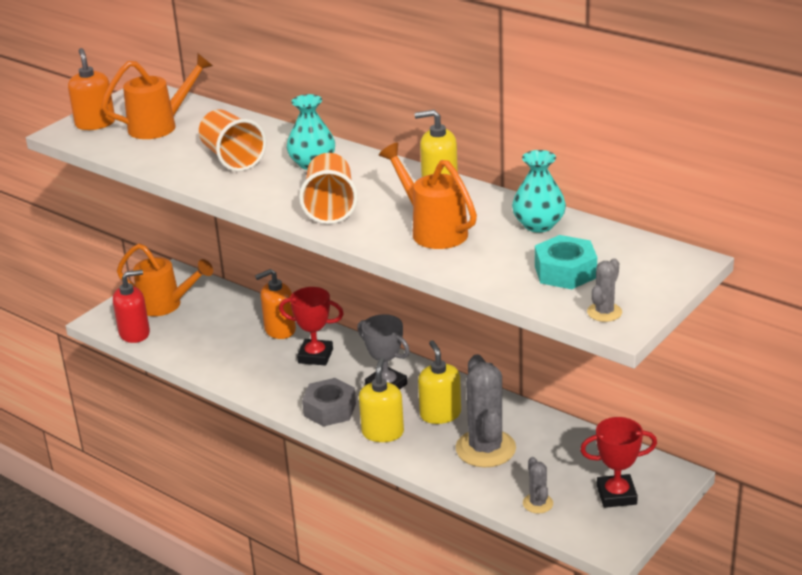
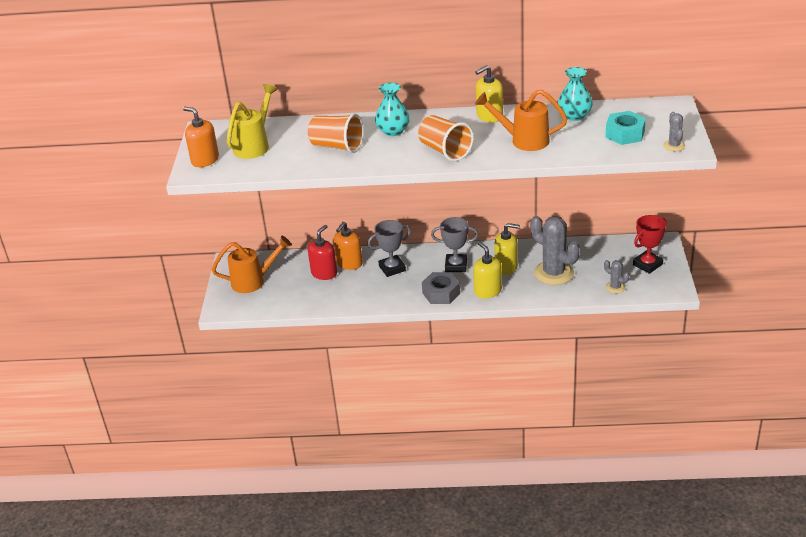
camera: 35 degrees left, 5 degrees up
(134, 333) = (256, 306): red soap dispenser -> red soap dispenser (324, 273)
(161, 126) = (255, 145): orange watering can -> yellow watering can
(315, 356) = (392, 268): red trophy -> grey trophy
(440, 414) = (506, 267): yellow soap dispenser -> yellow soap dispenser turned 150 degrees clockwise

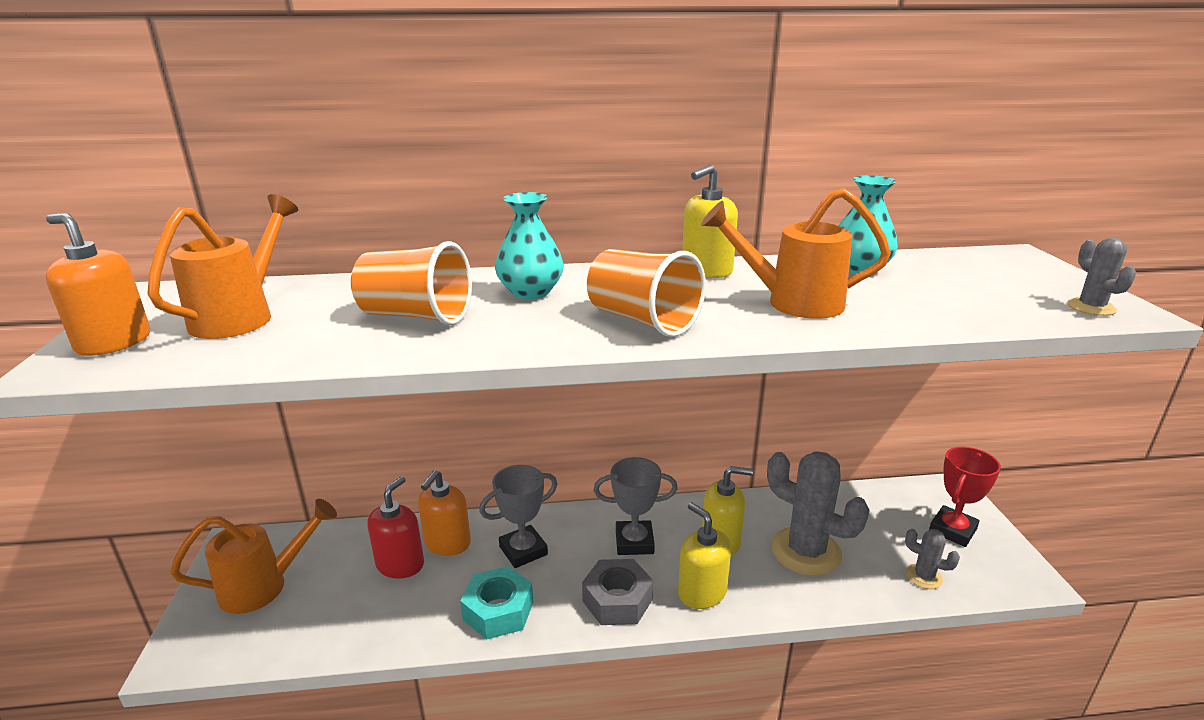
camera: 10 degrees left, 10 degrees down
(255, 145) = (242, 316): yellow watering can -> orange watering can
(625, 134) = (977, 291): turquoise nut -> turquoise nut (498, 611)

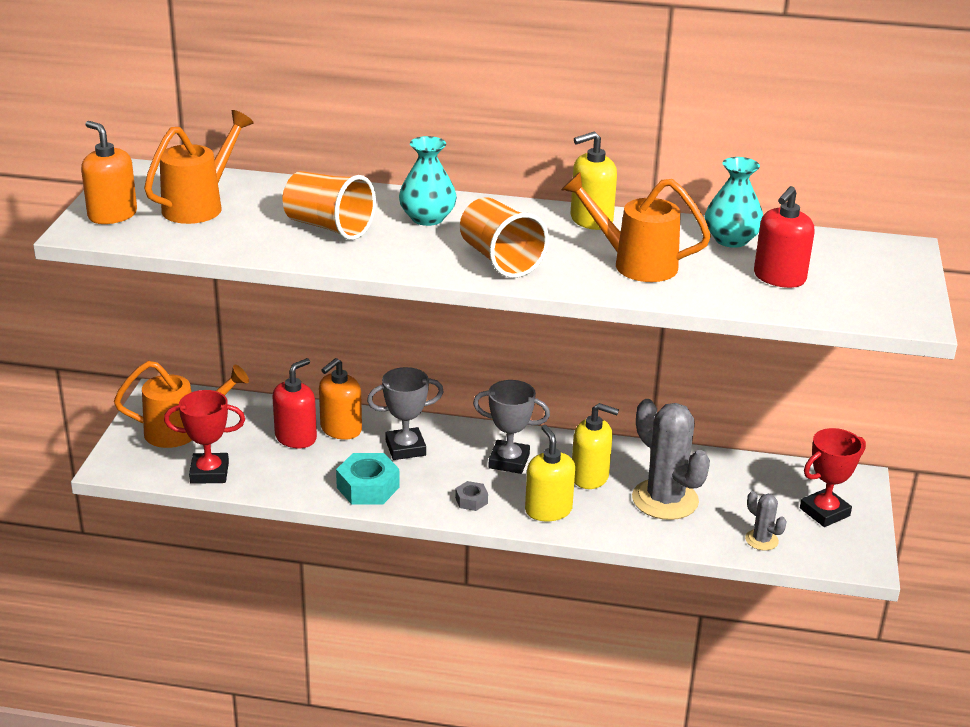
camera: 15 degrees right, 5 degrees up
(305, 636) = (209, 473): none -> red trophy
(617, 600) = (471, 500): grey nut -> grey nut, size x0.53
(948, 294) = (779, 278): none -> red soap dispenser
(1091, 307) = (887, 310): grey cactus -> none

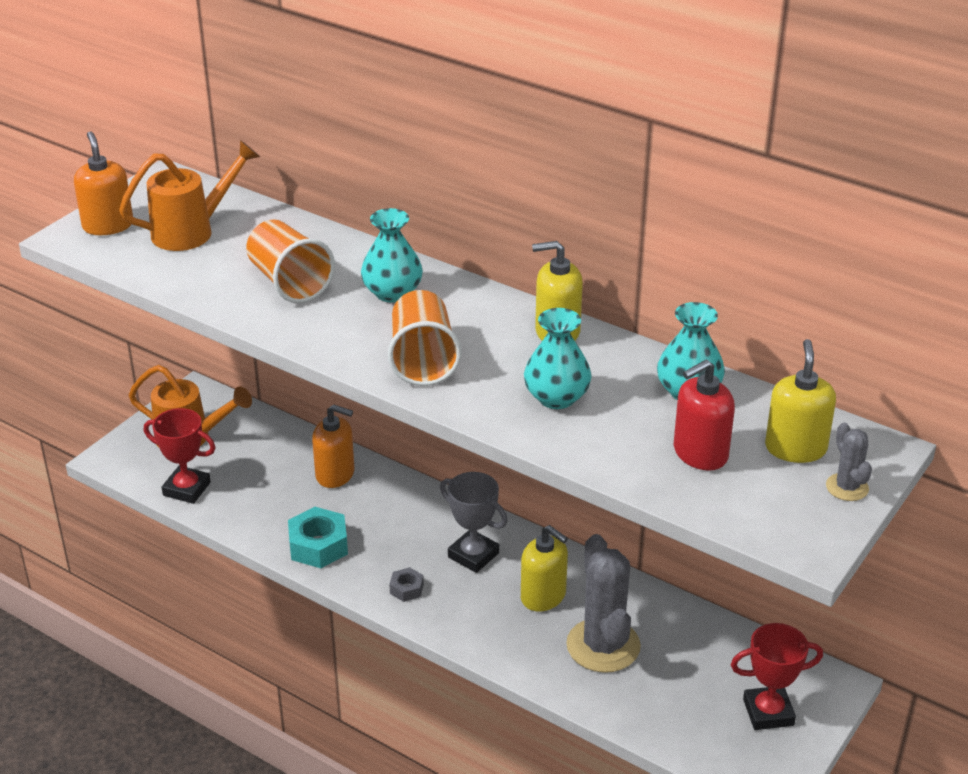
camera: 25 degrees right, 5 degrees up
(296, 438) = (288, 472): red soap dispenser -> none
(341, 429) = (335, 474): orange soap dispenser -> orange soap dispenser turned 135 degrees counterclockwise
(405, 448) = (382, 512): grey trophy -> none
(548, 510) = (475, 622): yellow soap dispenser -> yellow soap dispenser (795, 448)
(634, 263) = (556, 397): orange watering can -> turquoise vase
(761, 540) = (674, 724): grey cactus -> grey cactus (847, 487)

